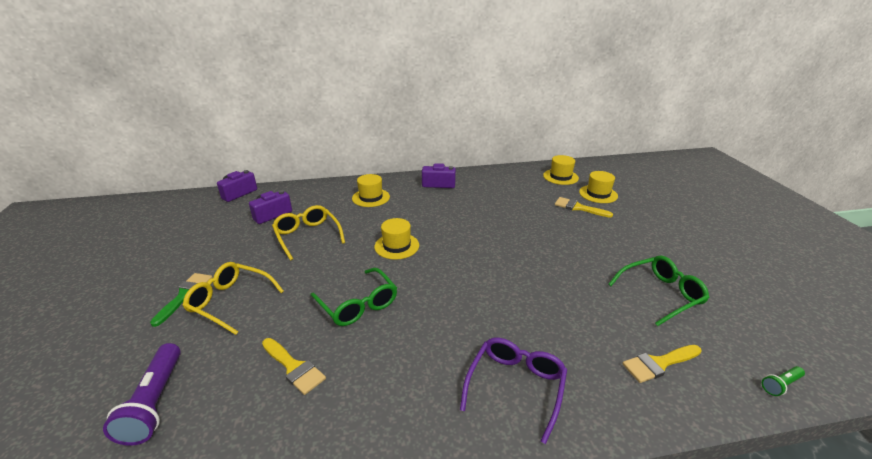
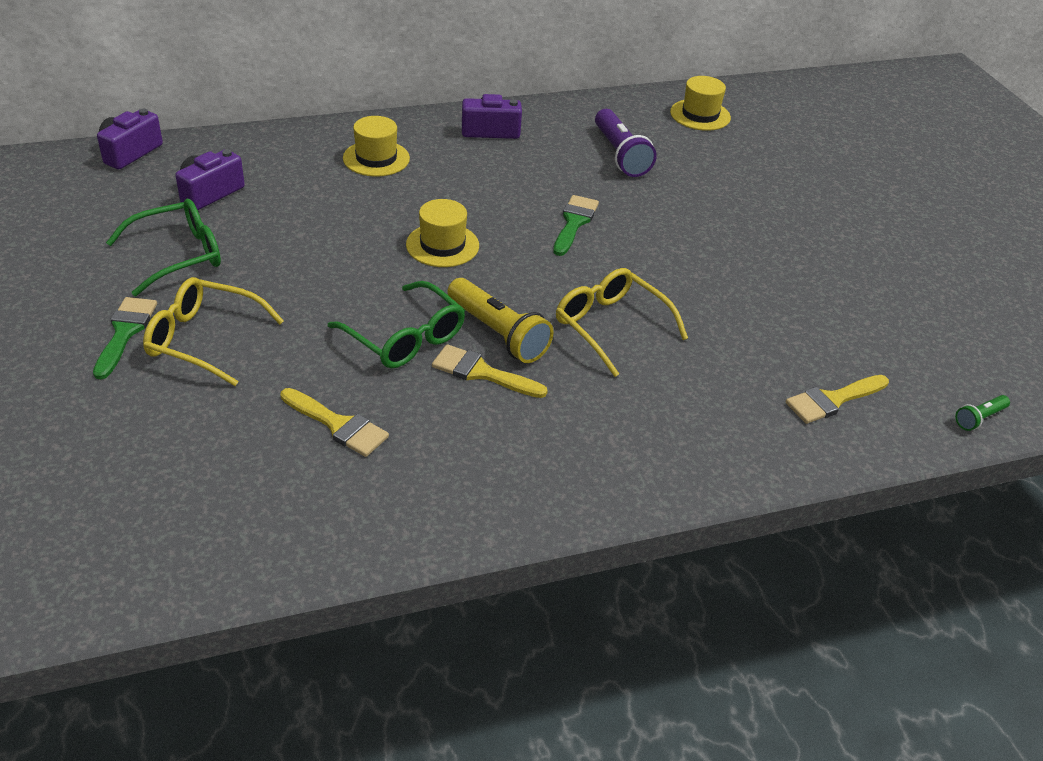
camera: 10 degrees left, 10 degrees up
(155, 402) = (158, 475): purple flashlight -> purple flashlight (620, 155)
(307, 236) = (288, 231): yellow glasses -> yellow glasses (611, 326)
(420, 303) = (498, 333): none -> yellow flashlight
(480, 234) = (574, 222): none -> green brush
(515, 386) = (647, 435): purple glasses -> none
(578, 208) = (730, 173): yellow brush -> yellow brush (481, 373)
(598, 194) = (762, 148): yellow hat -> none
(660, 294) = (845, 310): green glasses -> green glasses (178, 255)

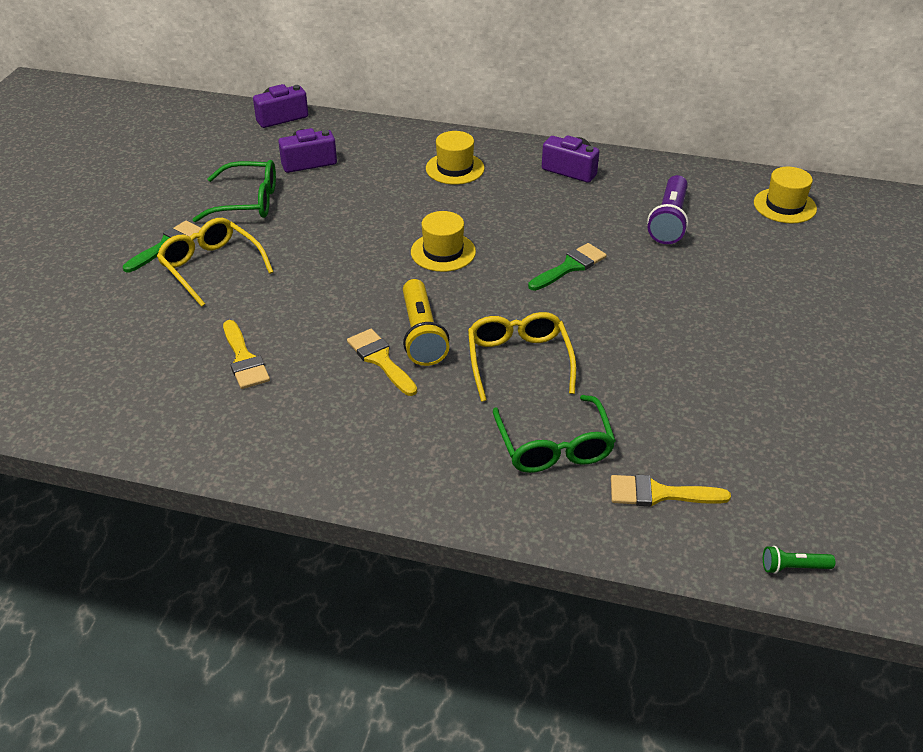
camera: 35 degrees right, 0 degrees up
(405, 338) = (348, 313): green glasses -> green glasses (554, 446)

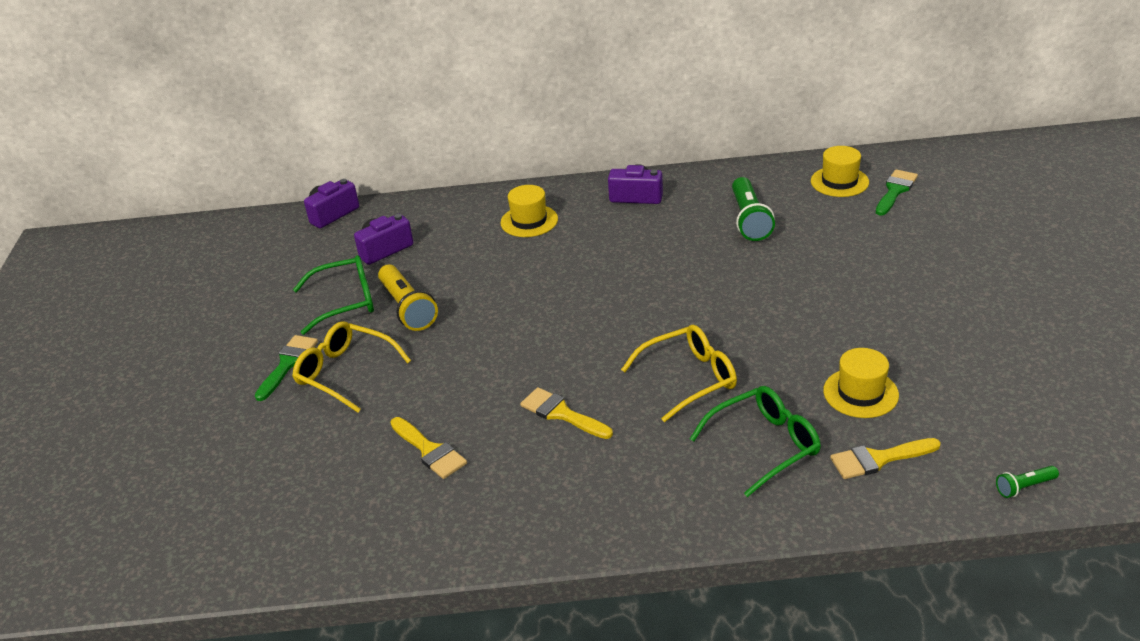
camera: 15 degrees left, 5 degrees down
(421, 334) = (586, 380): yellow flashlight -> yellow flashlight (407, 308)
(443, 252) = (562, 299): yellow hat -> yellow hat (860, 393)
(519, 361) = (689, 379): yellow glasses -> yellow glasses turned 90 degrees clockwise
(554, 446) = (764, 445): green glasses -> green glasses turned 90 degrees counterclockwise
(570, 266) = (686, 282): green brush -> green brush (895, 190)
(669, 221) = (749, 220): purple flashlight -> green flashlight

